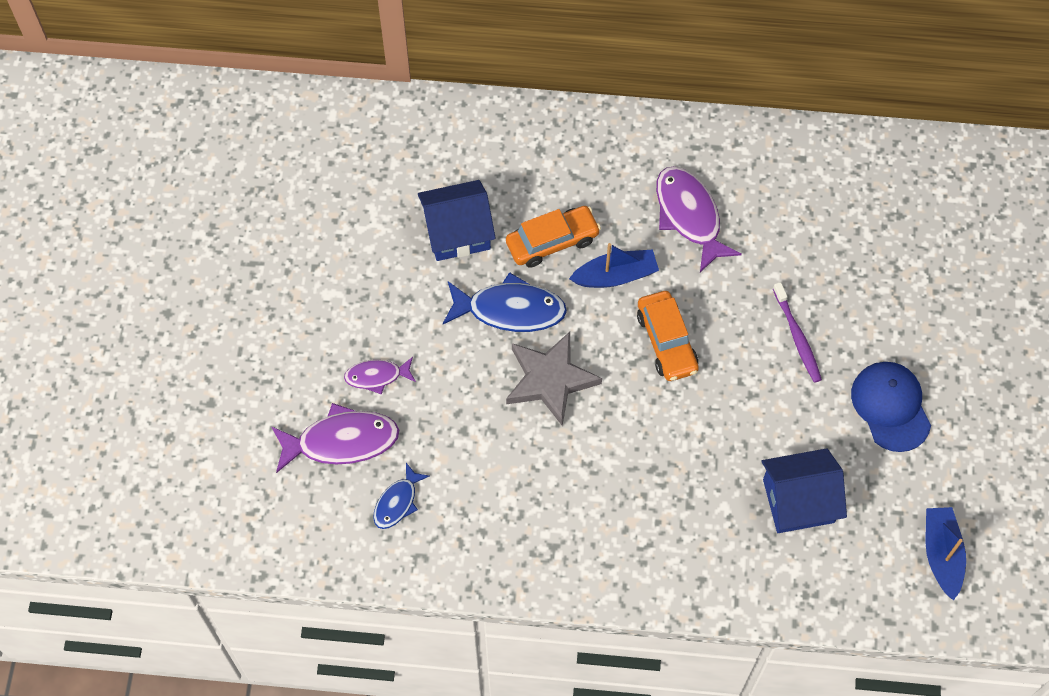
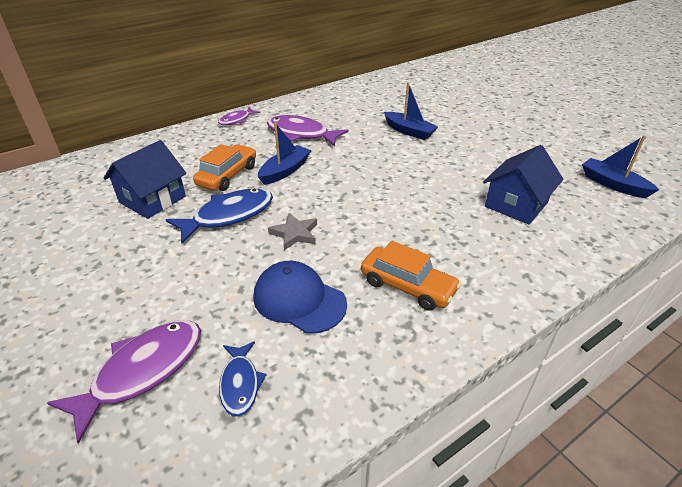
camera: 40 degrees left, 25 degrees down
(377, 376) = (146, 305): purple fish -> purple fish (237, 120)
(550, 380) = (295, 234): grey star -> grey star, size x0.58
(666, 342) = (349, 181): orange car -> orange car (407, 286)
(797, 337) = (416, 147): purple toothbrush -> none
(821, 300) = (409, 131): none -> blue boat
(890, 407) = (497, 148): blue cap -> blue cap (299, 300)

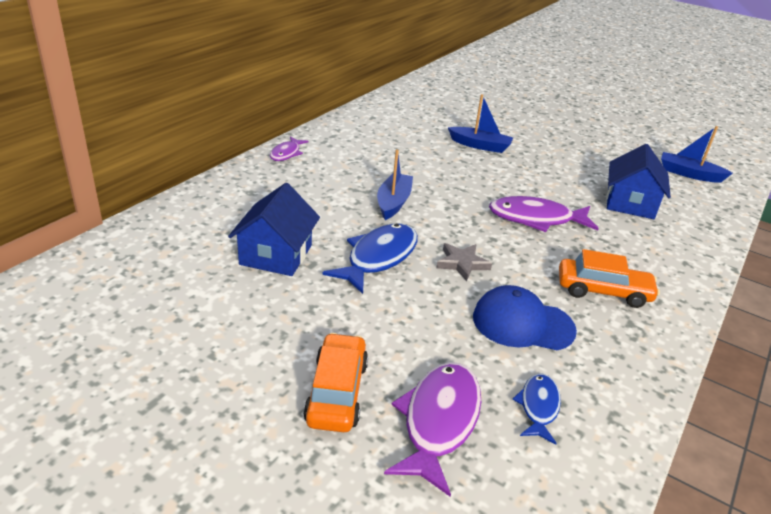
camera: 25 degrees left, 5 degrees down
(227, 175) = (336, 216): orange car -> orange car (337, 392)
(240, 383) = (538, 407): blue fish -> blue fish turned 135 degrees counterclockwise
(301, 134) = (374, 161): purple fish -> purple fish (536, 219)

